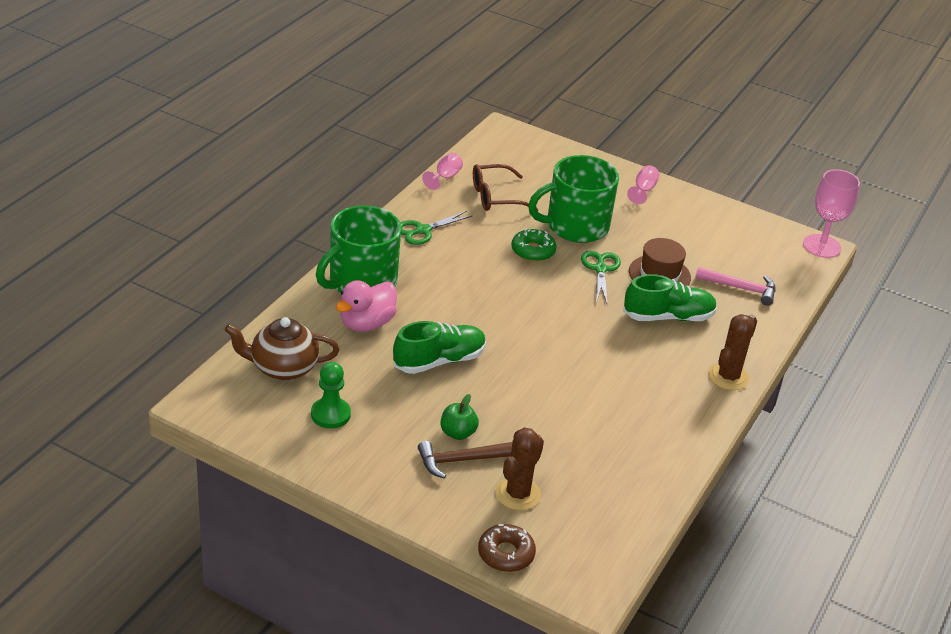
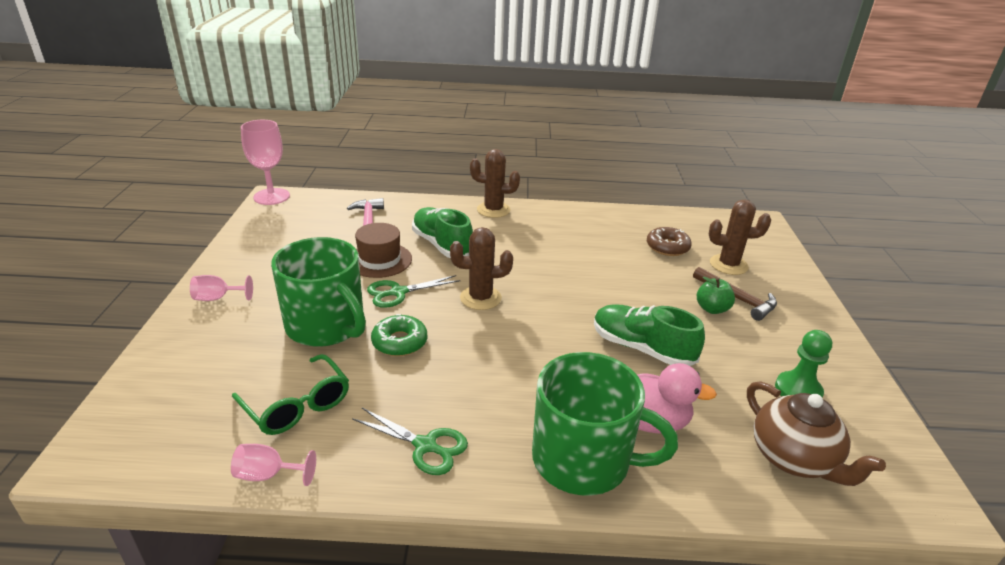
camera: 115 degrees left, 5 degrees down
(495, 197) = (297, 405): brown glasses -> green glasses
(506, 554) = (784, 256): brown donut -> brown donut (667, 247)
(565, 307) = (480, 298): none -> brown cactus

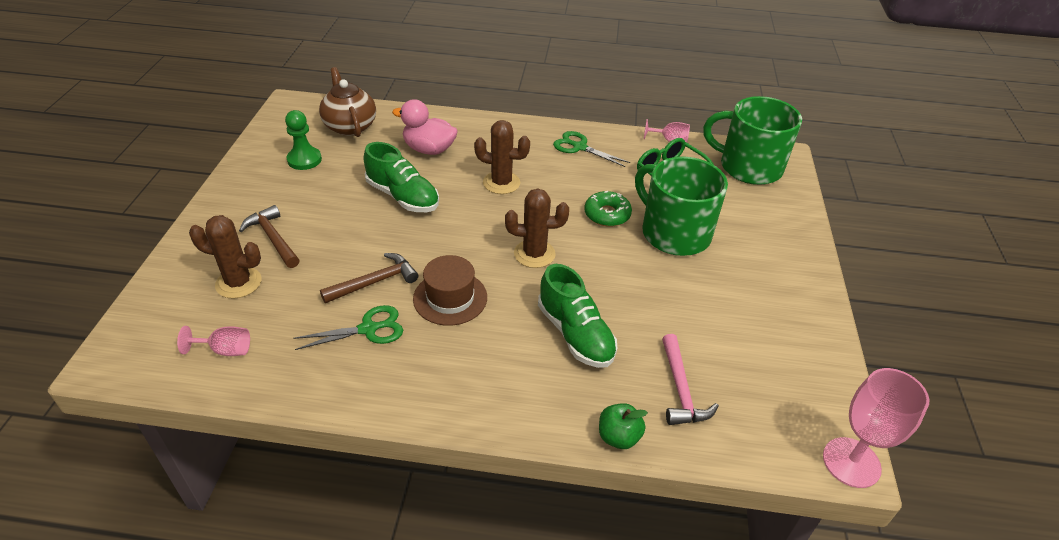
camera: 175 degrees left, 10 degrees up
(217, 298) = (790, 268): pink goblet -> pink goblet (225, 350)
(379, 260) = (646, 312): brown hat -> brown hat (450, 298)
(398, 292) = (617, 265): green scissors -> green scissors (368, 329)
(493, 210) = (500, 409): brown cactus -> brown cactus (501, 183)
(583, 459) = (482, 134): green mug -> green mug (749, 167)
(618, 270) = (375, 282): none -> brown hammer
(667, 247) = (289, 316): brown donut -> none
(712, 309) = (309, 229): green apple -> green apple (618, 437)

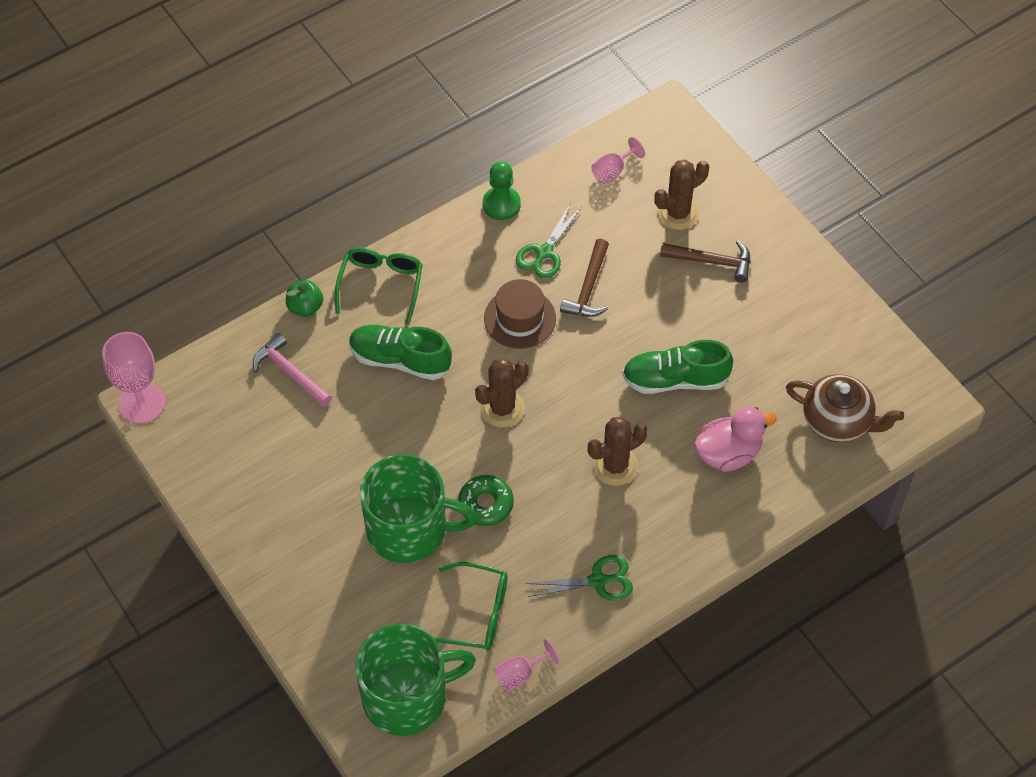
camera: 140 degrees right, 15 degrees up
(304, 160) = (811, 349): green pawn -> green pawn (501, 204)
(529, 405) = (381, 284): none -> green glasses

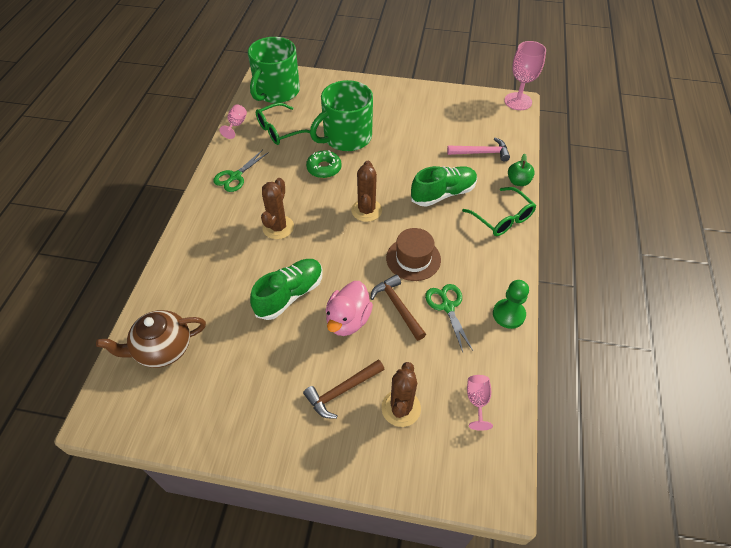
camera: 135 degrees right, 5 degrees down
(728, 453) = (219, 278): pink duck -> pink duck (348, 320)

